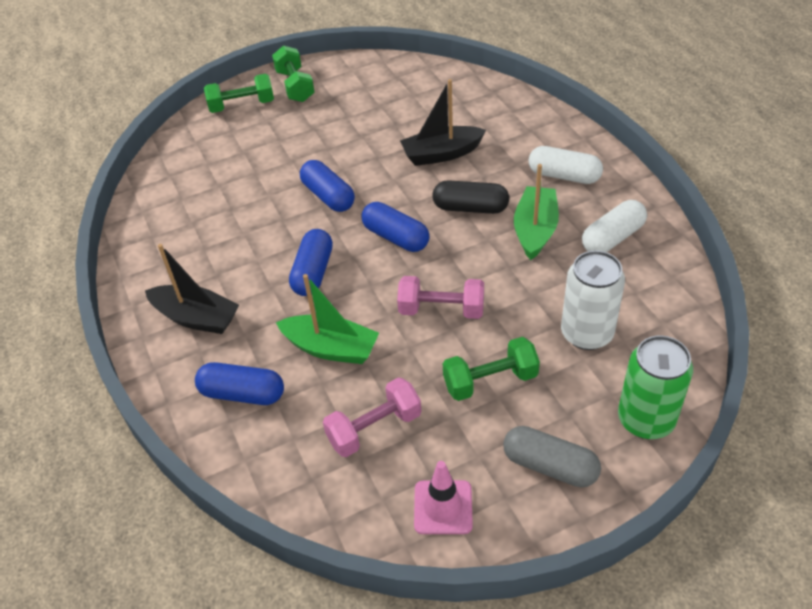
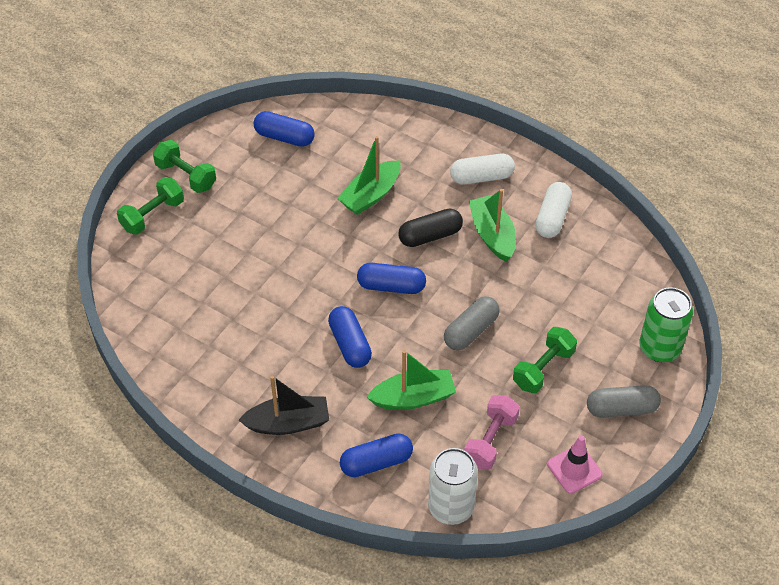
camera: 35 degrees left, 5 degrees up
(328, 196) = (307, 273): blue capsule -> blue capsule (284, 137)
(441, 154) = (371, 195): black boat -> green boat
(441, 310) = (471, 331): pink dumbbell -> grey capsule
(586, 333) = (583, 303): white can -> white can (451, 507)

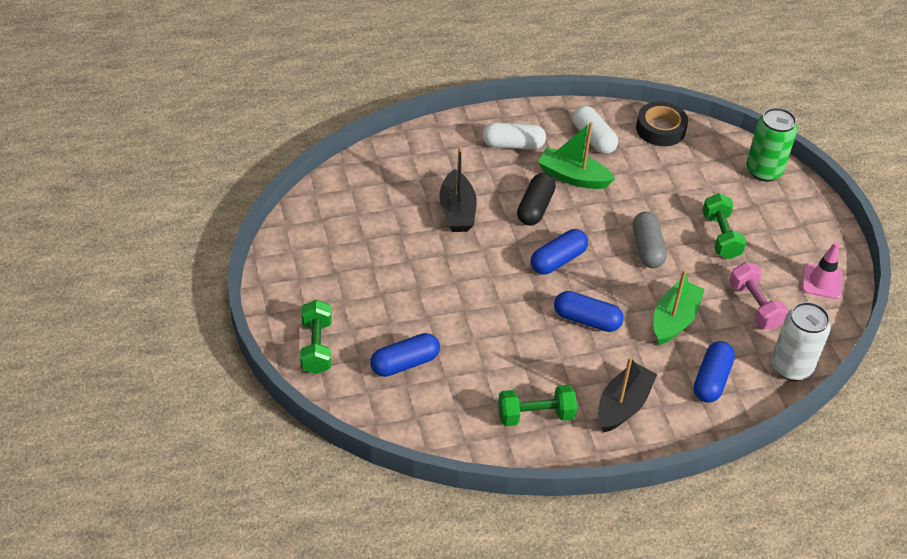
camera: 50 degrees left, 5 degrees down
(186, 176) = (300, 299): green dumbbell -> green dumbbell (535, 415)
(284, 137) = (336, 217): blue capsule -> blue capsule (405, 363)
(371, 195) = (457, 211): green boat -> black boat
(481, 177) = (513, 145): white capsule -> white capsule turned 60 degrees clockwise
(619, 250) = (660, 129): none -> black tape
(621, 409) = (795, 224): grey capsule -> none

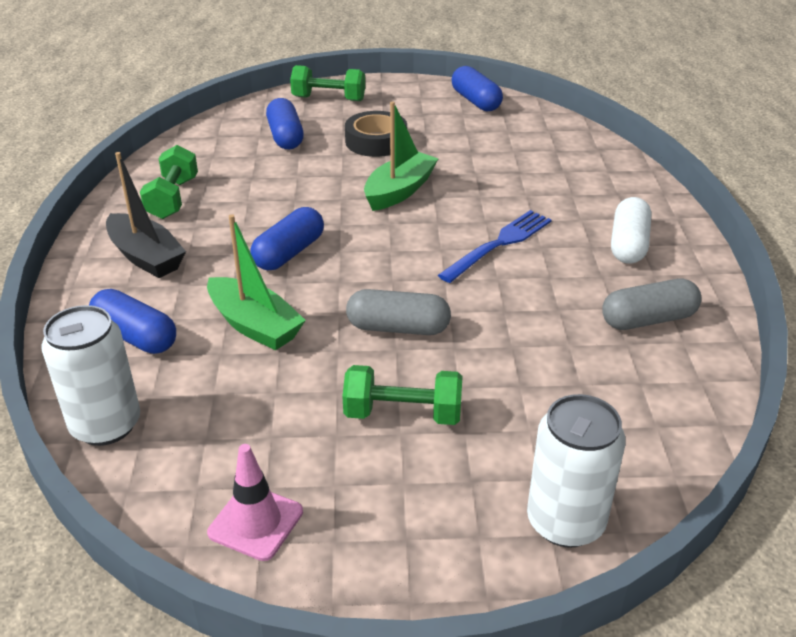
camera: 105 degrees right, 10 degrees down
(457, 211) = (501, 188): black boat -> none
(535, 208) = (499, 244): black capsule -> blue fork
(558, 260) = (398, 247): blue capsule -> blue capsule (475, 101)
(573, 177) = (558, 285): green boat -> green boat (399, 191)
(593, 138) = (648, 320): white capsule -> grey capsule
(660, 129) = (680, 401): black tape -> black tape (376, 141)
(754, 306) = (241, 415): pink dumbbell -> none
(764, 170) = (565, 522): green can -> white can

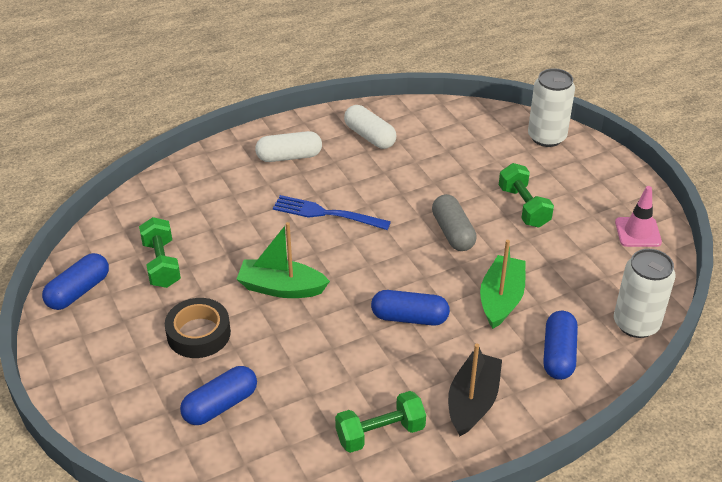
camera: 115 degrees left, 5 degrees up
(329, 99) = (115, 407): green dumbbell -> green dumbbell (161, 264)
(648, 320) = (369, 136): grey capsule -> white capsule

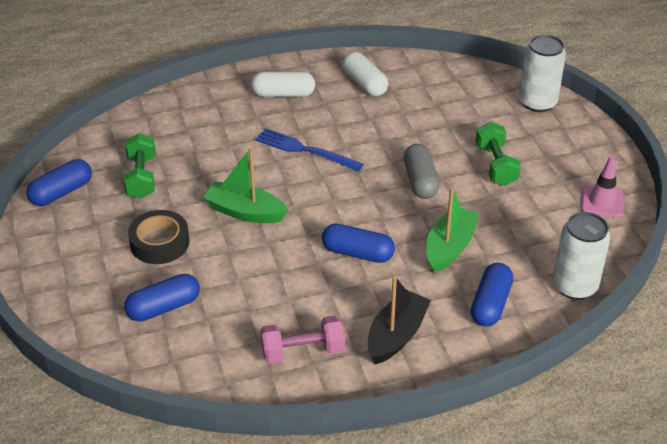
camera: 10 degrees right, 0 degrees up
(380, 433) = (302, 351): green dumbbell -> pink dumbbell

